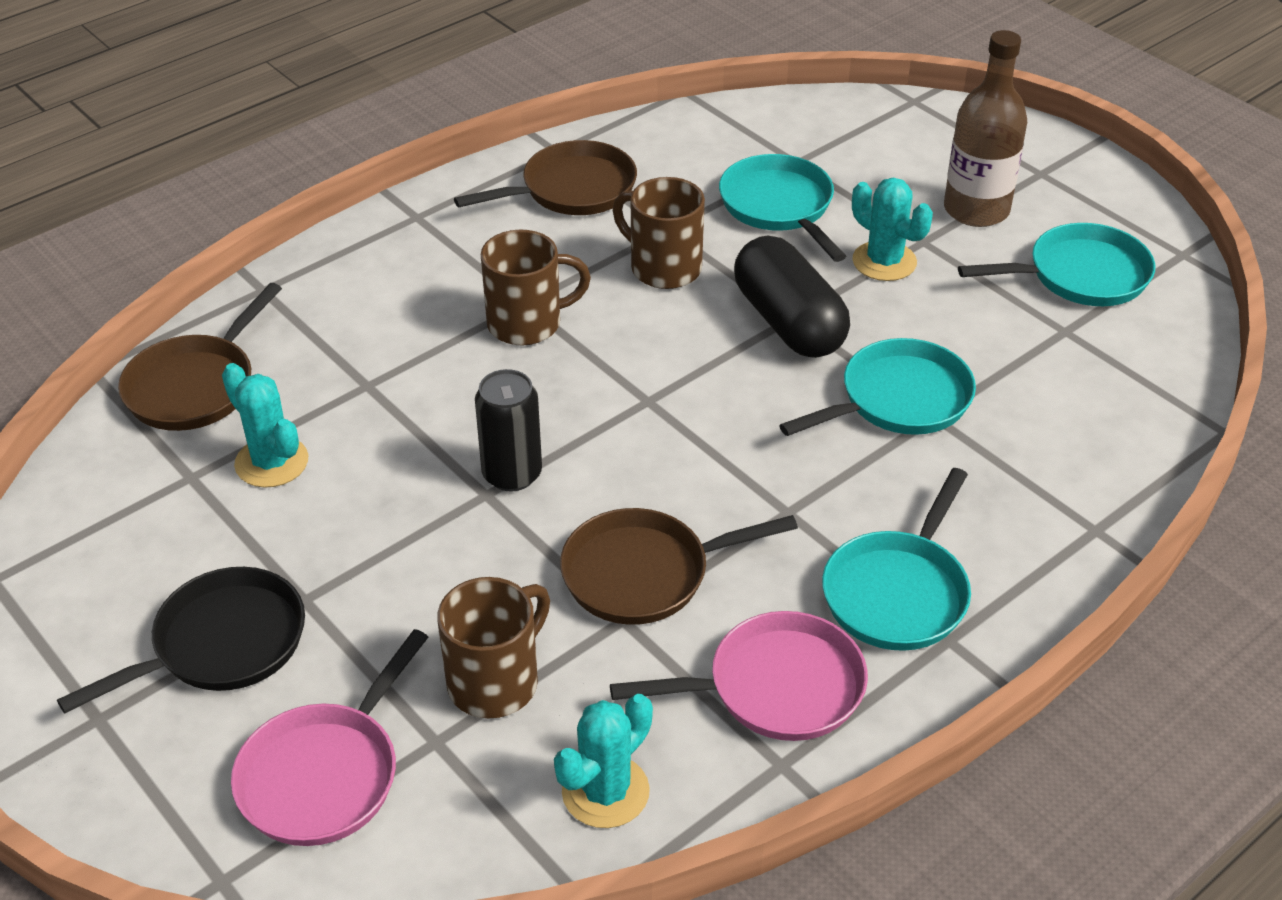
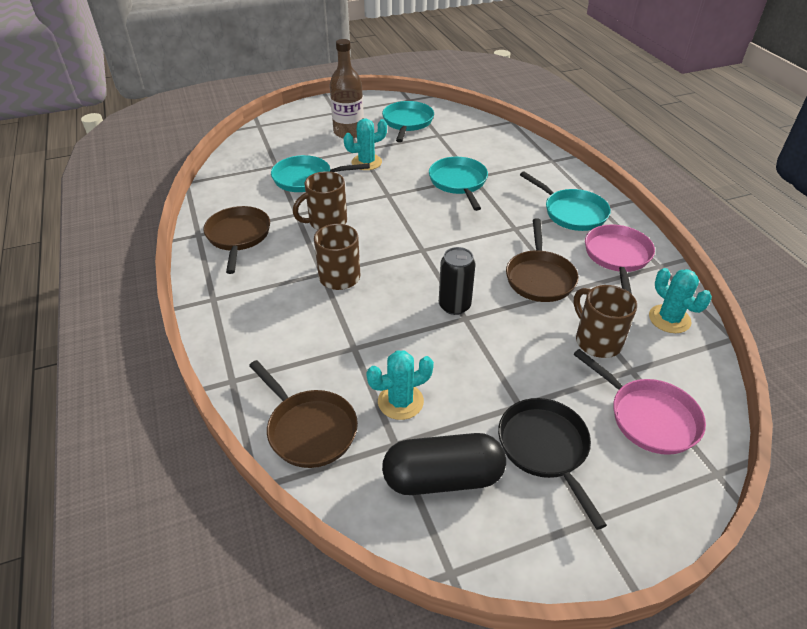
camera: 70 degrees left, 0 degrees up
(788, 322) = (391, 197): black capsule -> black capsule (443, 478)

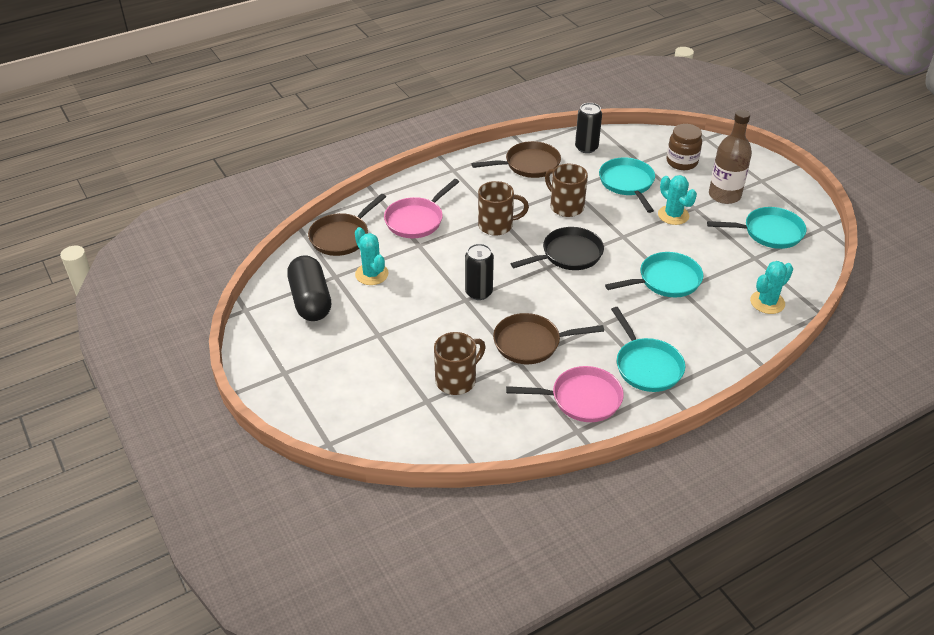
camera: 80 degrees right, 0 degrees up
(231, 193) = (586, 147): none -> black can
(288, 144) = (682, 162): none -> brown jar
(545, 449) = (340, 349): black pan -> black pan (568, 255)
(571, 212) = (646, 366): turquoise pan -> turquoise pan turned 60 degrees counterclockwise
(648, 417) = (378, 408): pink pan -> pink pan (417, 220)
(669, 319) = (497, 431): turquoise cactus -> turquoise cactus (767, 302)

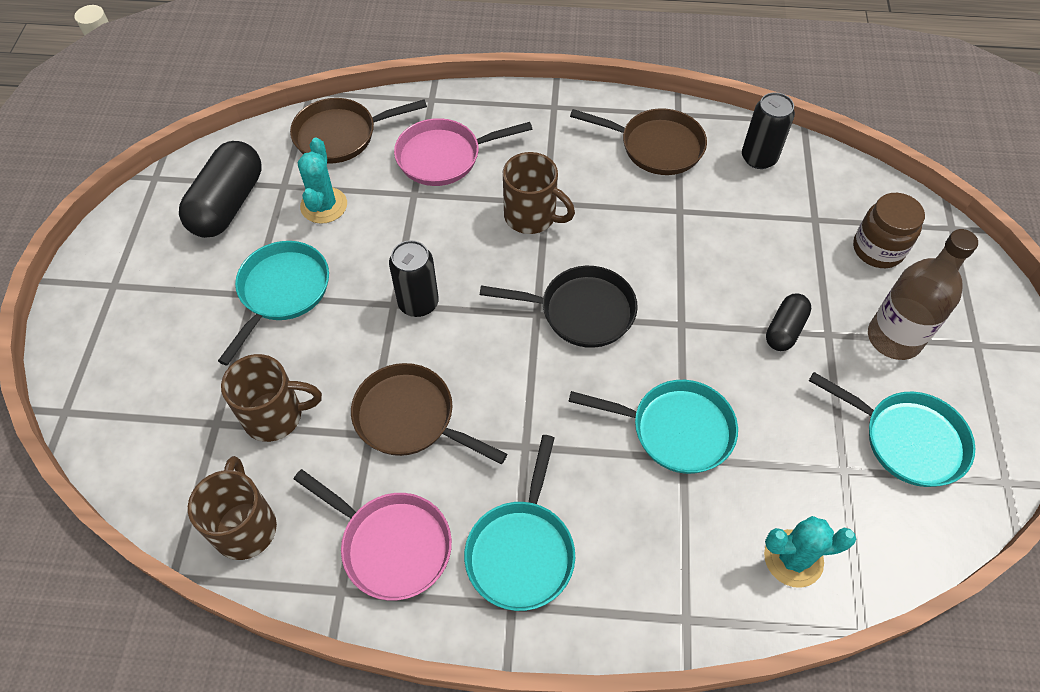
camera: 35 degrees right, 15 degrees up
(565, 206) = (646, 235): brown mug -> brown mug (245, 526)
(627, 184) = (764, 244): turquoise pan -> turquoise pan (281, 292)
(673, 215) = (784, 329): turquoise cactus -> black capsule

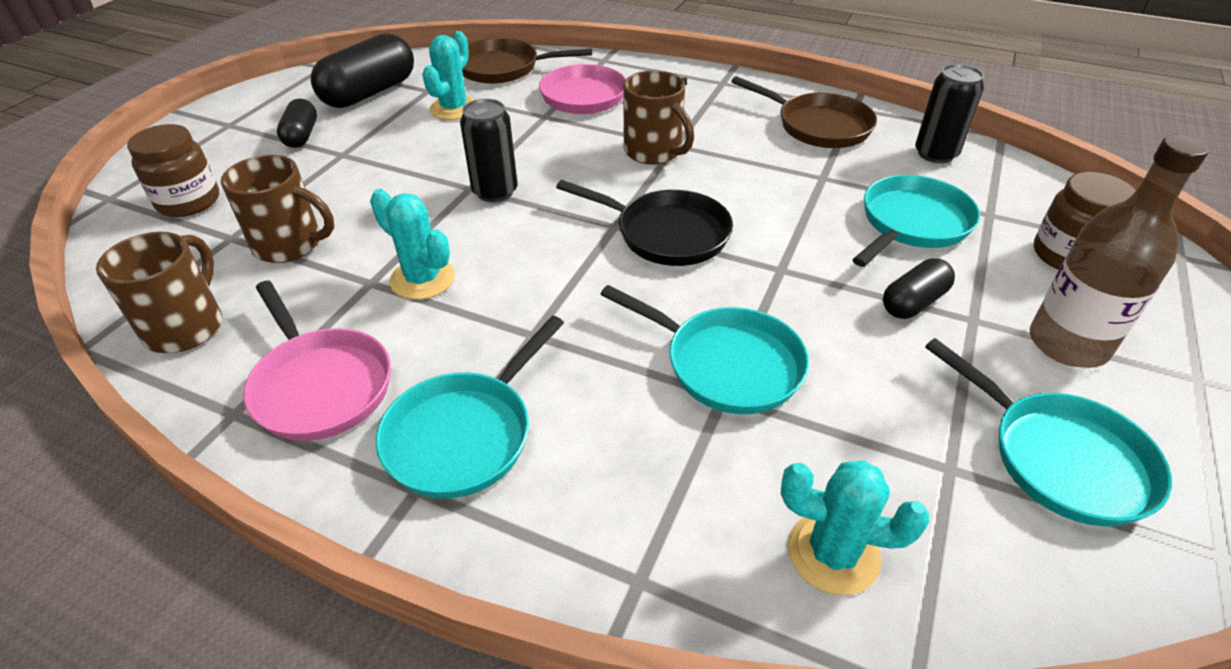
camera: 20 degrees right, 15 degrees down
(147, 394) = (189, 202): none -> brown jar
(198, 281) = (301, 136): none -> black capsule
(281, 292) = (369, 158): turquoise pan -> turquoise pan (911, 224)
(410, 418) = (422, 279): brown pan -> turquoise cactus

